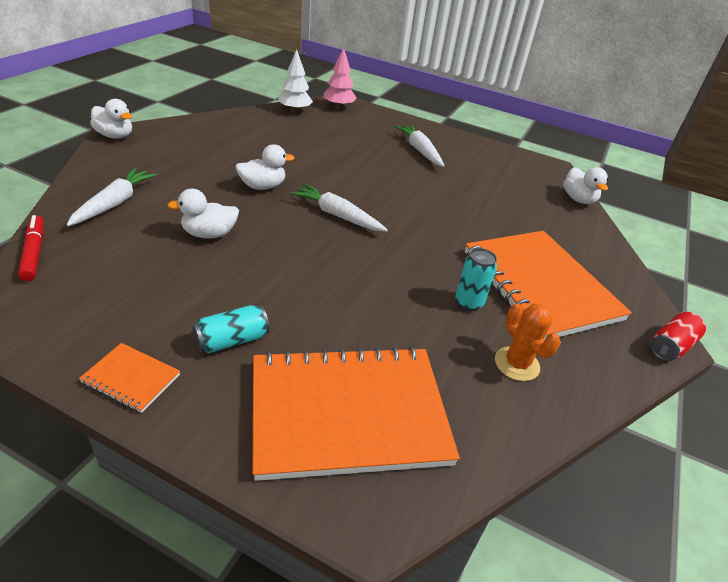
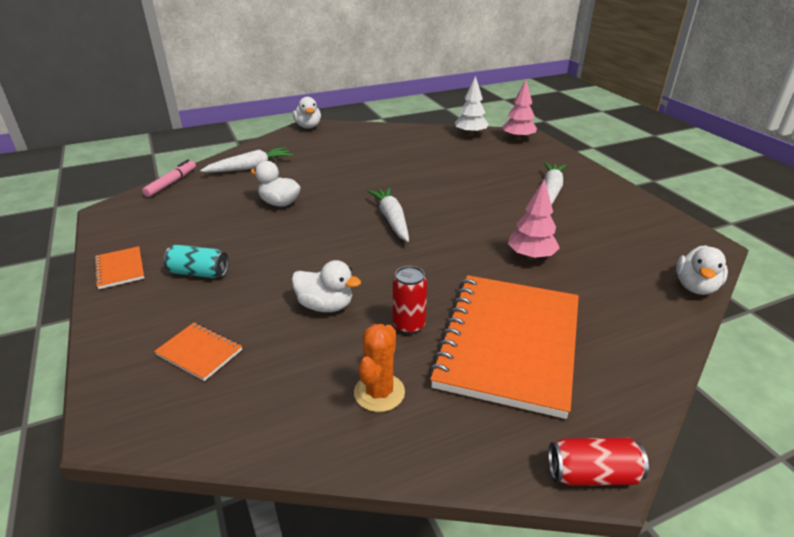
camera: 45 degrees right, 5 degrees down
(34, 253) = (171, 183): red marker -> pink marker
(262, 186) = (362, 183): white duck -> white duck (325, 306)
(348, 413) = (199, 352): orange notebook -> orange notebook, size x0.41
(468, 303) = (409, 325): turquoise can -> red can
(472, 212) = (531, 256): none -> pink tree

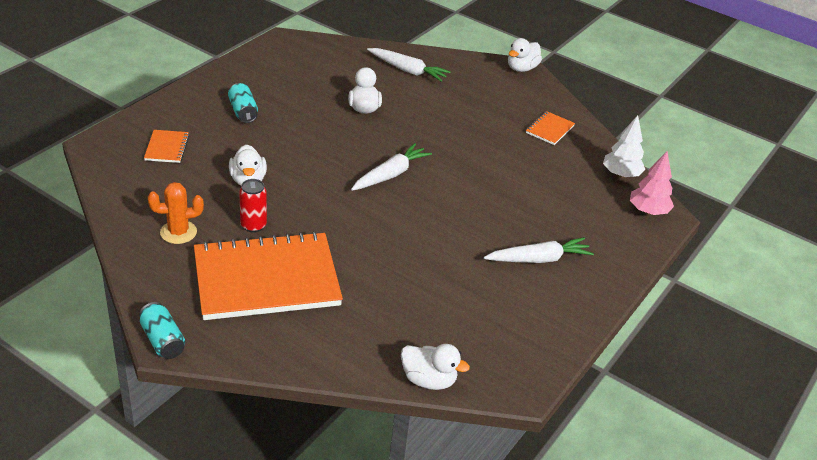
camera: 55 degrees right, 5 degrees up
(120, 269) = (222, 79): orange notebook -> orange notebook (550, 129)
(171, 183) = (346, 45): pink marker -> none
(531, 256) = (397, 268): pink tree -> none
(592, 474) = (163, 340): red can -> turquoise can
(695, 287) = (429, 380): white duck -> white duck turned 150 degrees counterclockwise

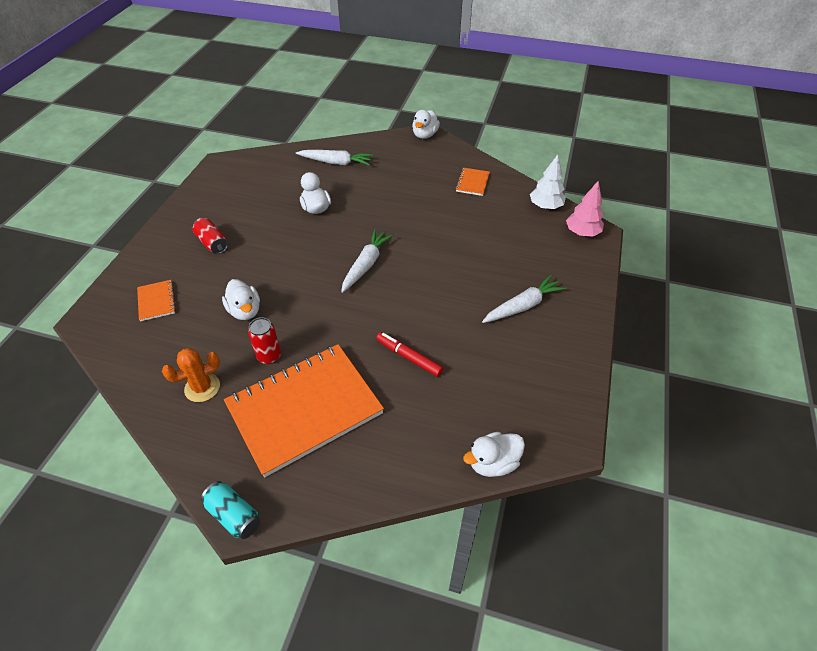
camera: 15 degrees left, 10 degrees up
(243, 112) = (212, 243): turquoise can -> red can
(392, 268) = (409, 357): none -> red marker
(429, 380) = (493, 463): white duck -> white duck turned 150 degrees clockwise

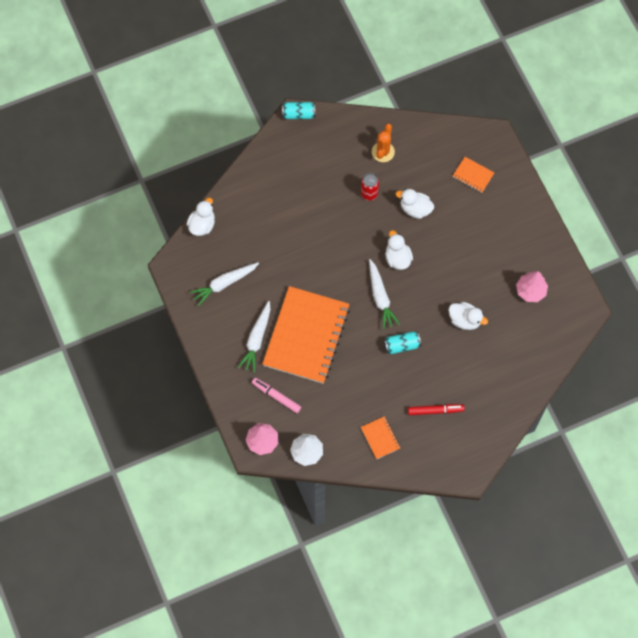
camera: 140 degrees right, 20 degrees up
(212, 243) = (495, 237): red can -> none
(241, 195) = (530, 291): none -> pink tree
(304, 409) = (318, 181): orange notebook -> orange notebook (306, 336)
(336, 162) = (503, 379): white carrot -> white carrot (224, 284)
(388, 223) = (401, 345): none -> turquoise can
(409, 357) = (293, 251): red marker -> red marker (435, 410)
(425, 135) = (469, 472): white duck -> white duck (397, 258)
(541, 254) = (276, 396): none -> pink marker

